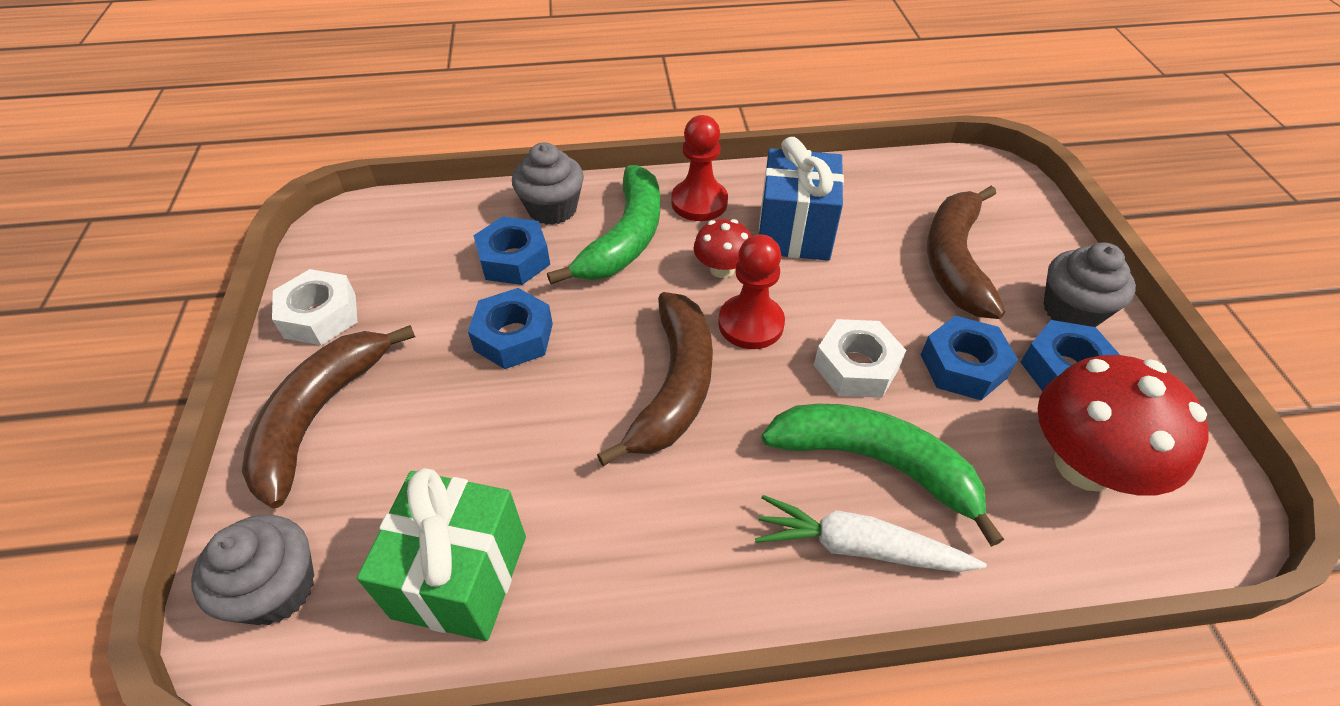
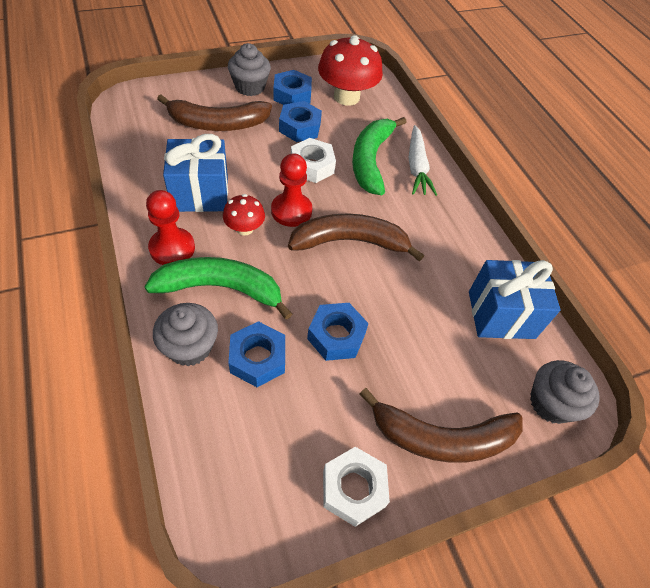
camera: 110 degrees left, 5 degrees up
(460, 576) = (501, 314): green gift -> blue gift

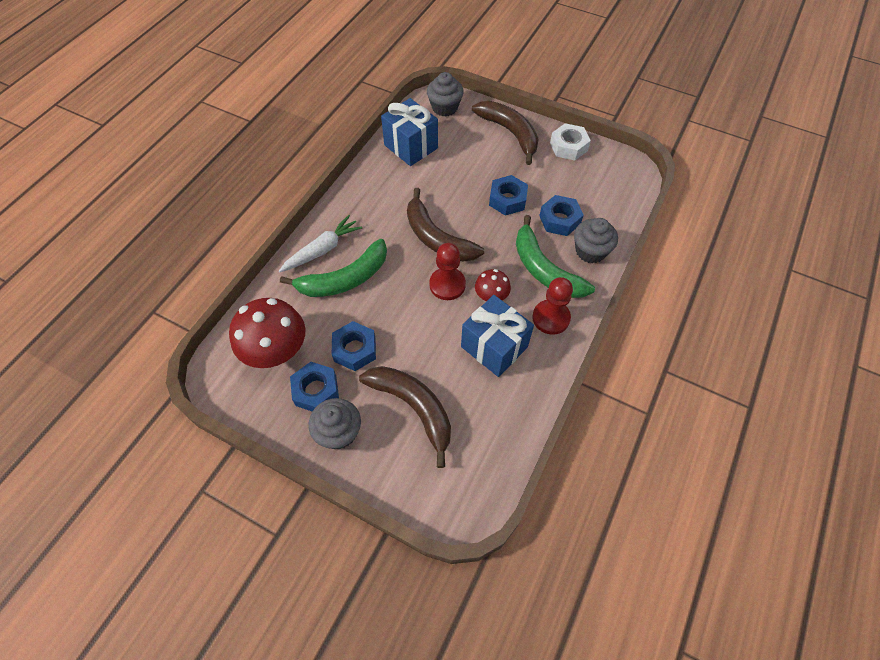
camera: 125 degrees left, 5 degrees up
(312, 166) = (391, 307): white nut -> none

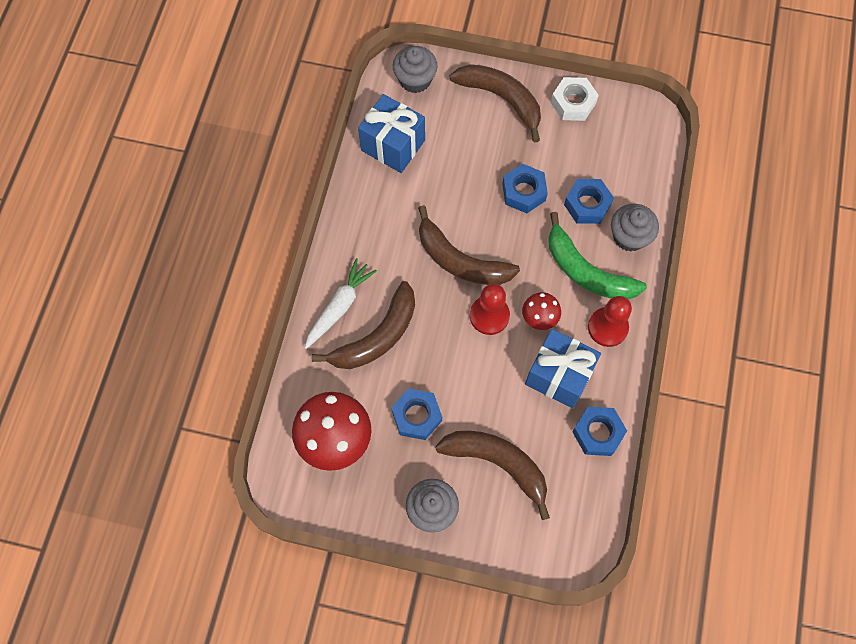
camera: 15 degrees left, 10 degrees up
(316, 390) = (393, 471): blue nut -> blue nut (597, 433)
(345, 279) = (377, 337): green banana -> brown banana

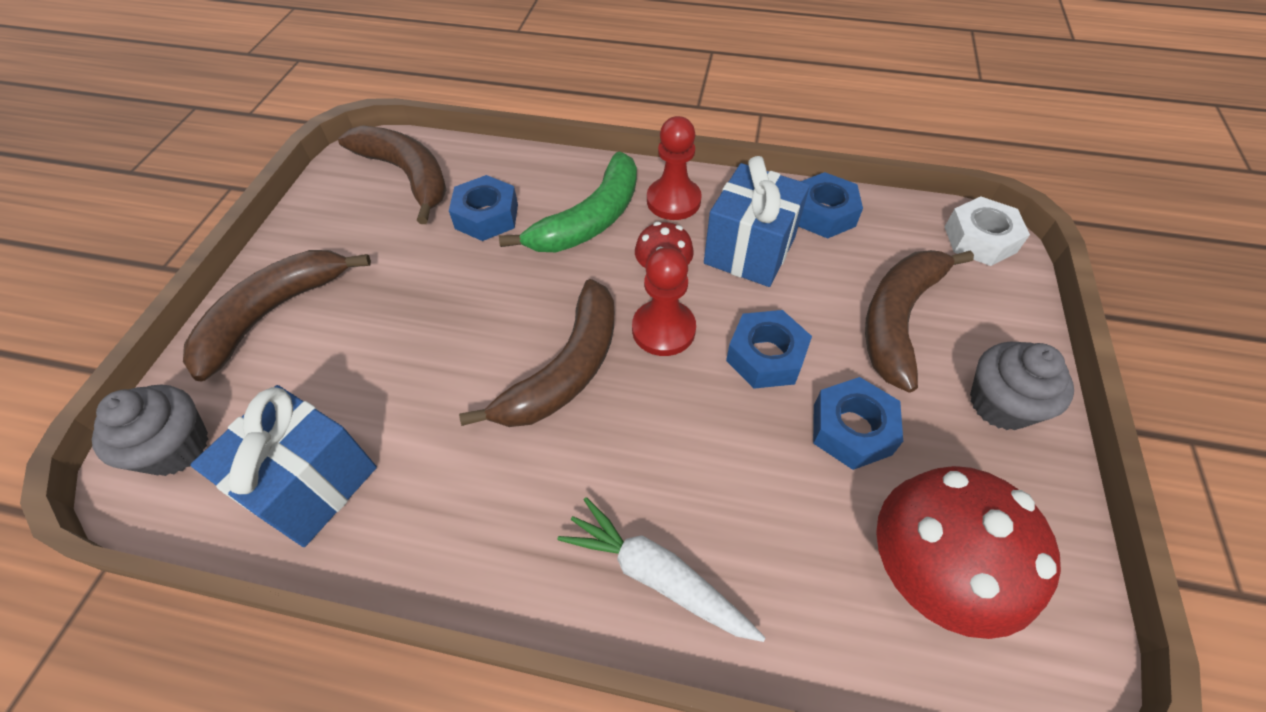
camera: 90 degrees left, 15 degrees down
(377, 337) = (714, 500): brown banana -> brown banana (407, 175)
(523, 192) = (452, 286): blue nut -> blue nut (765, 356)
(573, 103) = (313, 228): white nut -> white nut (980, 239)
(629, 236) = (541, 177): grey cupcake -> none

